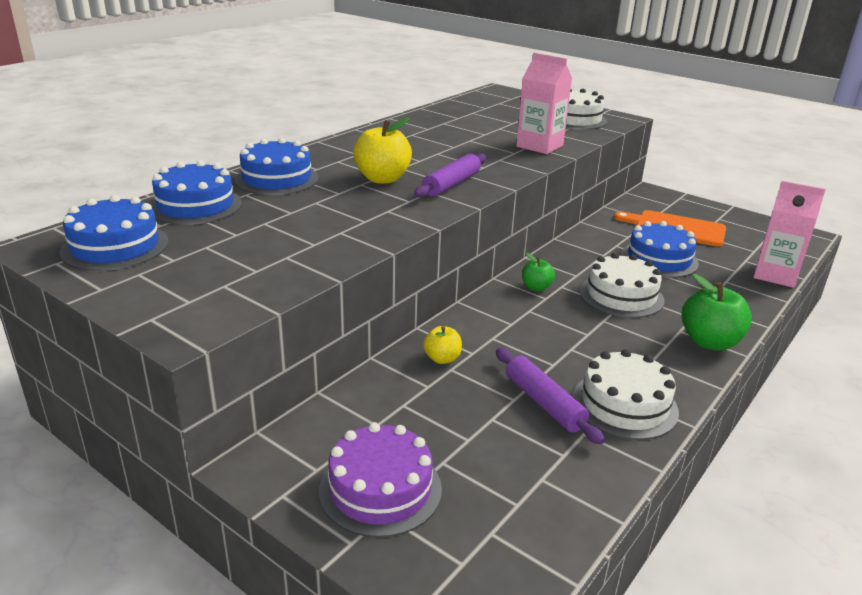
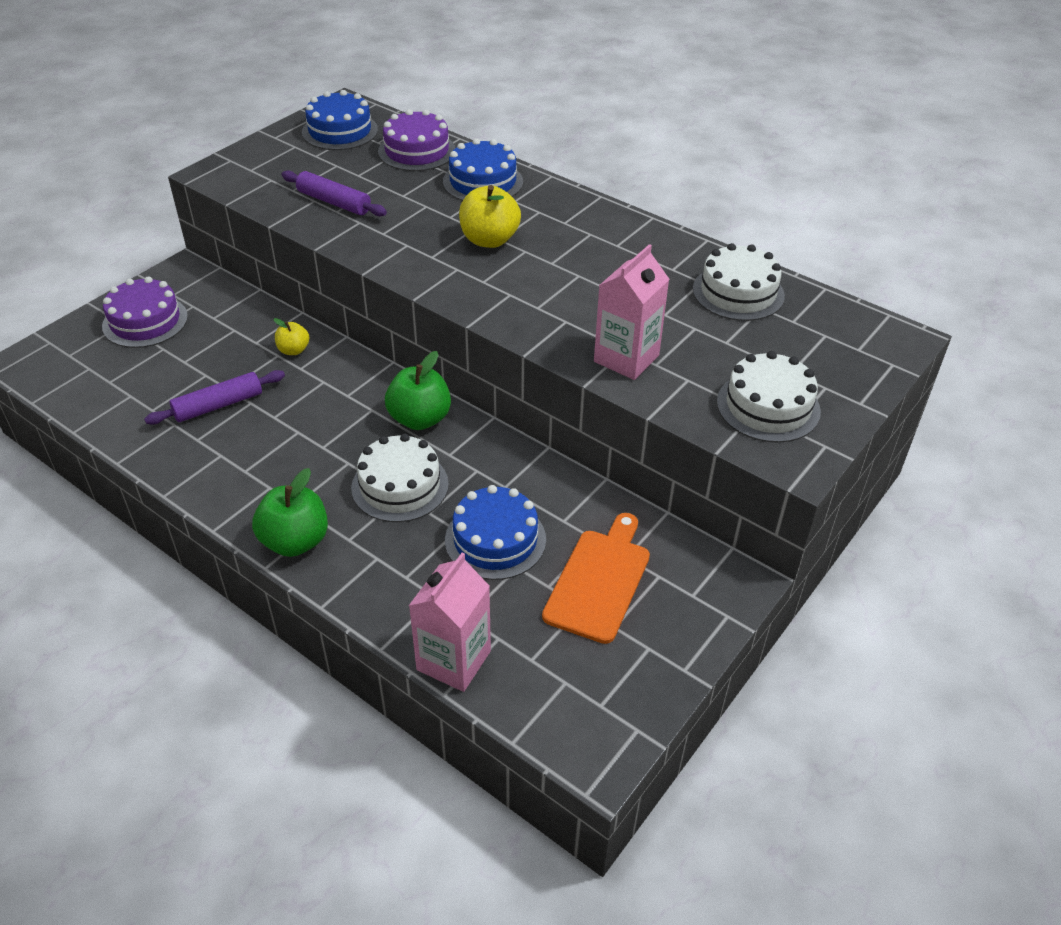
camera: 90 degrees right, 15 degrees up
(195, 205) = (417, 151): blue cake -> purple cake
(452, 184) = (479, 283): purple rolling pin -> purple rolling pin (334, 202)
(536, 287) = (420, 419): green apple -> green apple, size x1.78
(624, 404) = (204, 455): white cake -> white cake (738, 292)

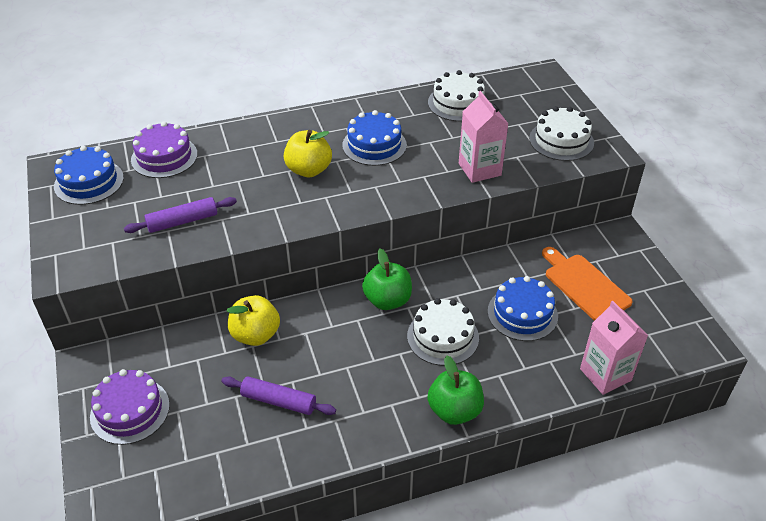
camera: 55 degrees left, 0 degrees up
(218, 405) = (278, 401): purple rolling pin -> purple rolling pin turned 75 degrees counterclockwise
(293, 350) = (255, 335): yellow apple -> yellow apple, size x1.78
(483, 182) = (239, 144): blue cake -> blue cake (374, 145)

